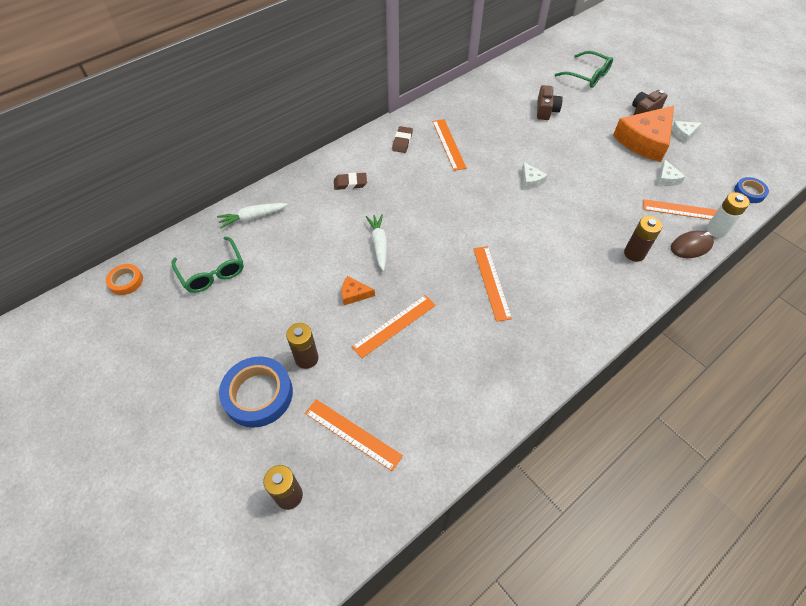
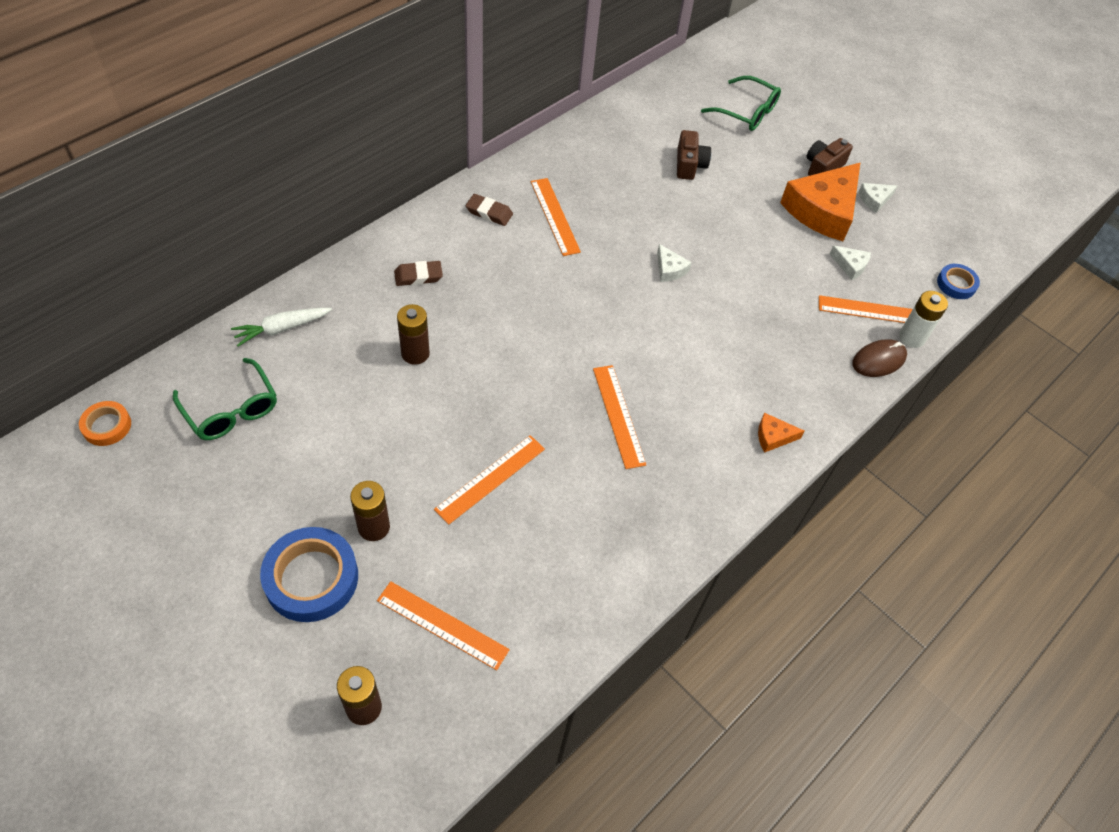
camera: 10 degrees left, 0 degrees up
(354, 294) = (433, 436): orange cheese -> orange cheese (773, 436)
(379, 244) = (463, 365): white carrot -> none
(402, 141) = (489, 213): brown eraser -> brown eraser turned 75 degrees counterclockwise
(634, 253) = (805, 372): brown battery -> brown battery (415, 353)
(667, 178) = (850, 265): white cheese -> white cheese turned 45 degrees counterclockwise

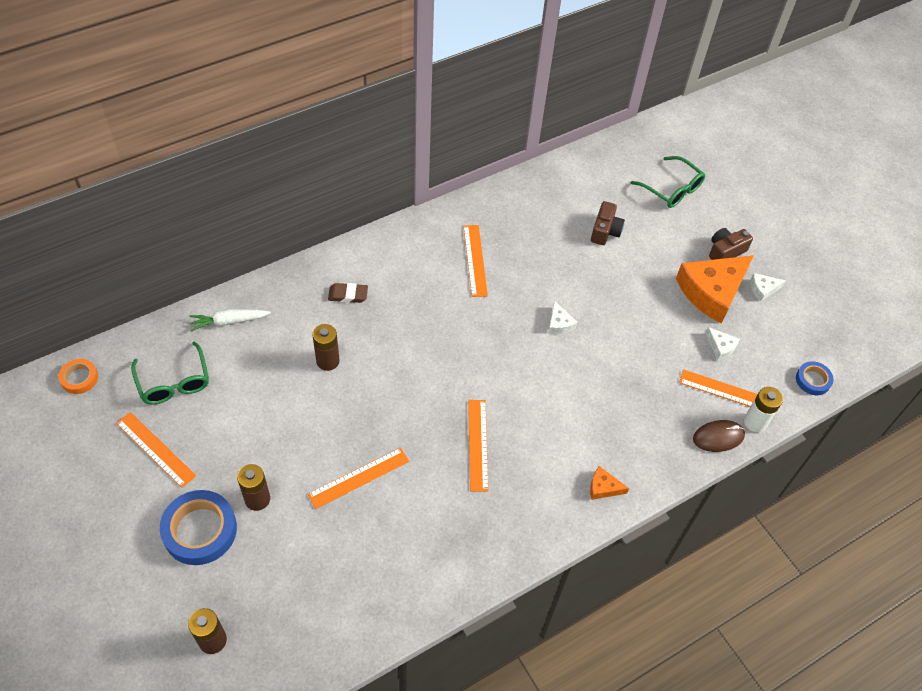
camera: 15 degrees right, 0 degrees up
(442, 625) = (288, 589): orange ruler -> orange ruler (155, 449)
(489, 213) = (421, 248): brown eraser -> none

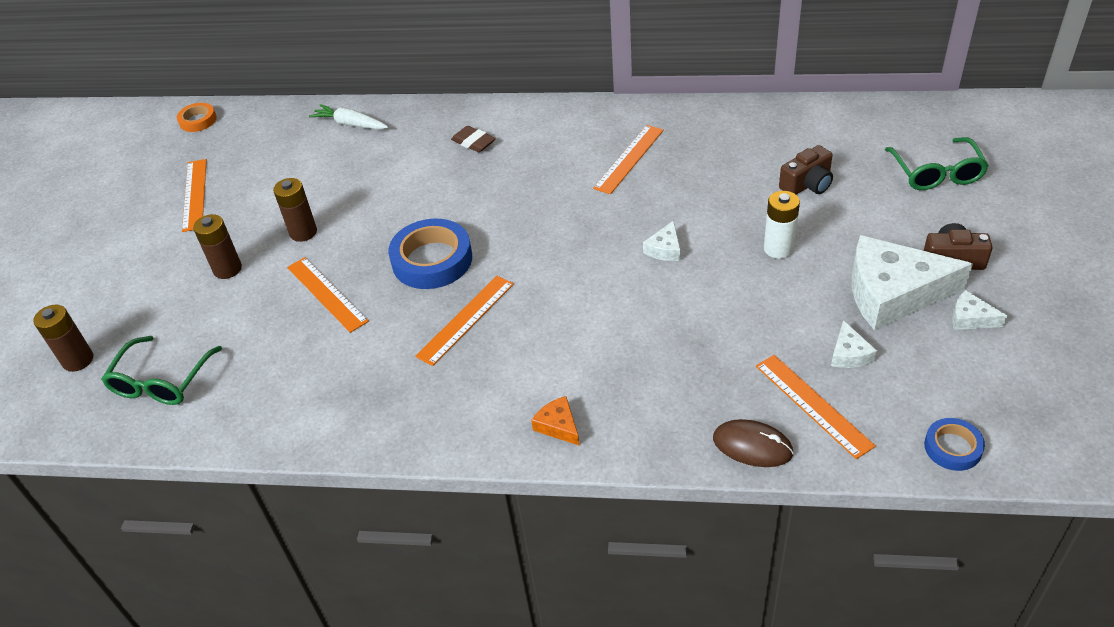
camera: 45 degrees right, 10 degrees down
(174, 382) = (260, 152): green glasses -> green glasses (161, 381)
(200, 530) = (160, 271): blue tape -> blue tape (432, 260)
(328, 361) = (400, 187): brown battery -> brown battery (303, 232)
(358, 477) = (327, 293): orange ruler -> orange ruler turned 45 degrees clockwise
(712, 292) = (892, 293): orange cheese -> white cheese
(755, 422) = (820, 454): white battery -> white battery (778, 249)

